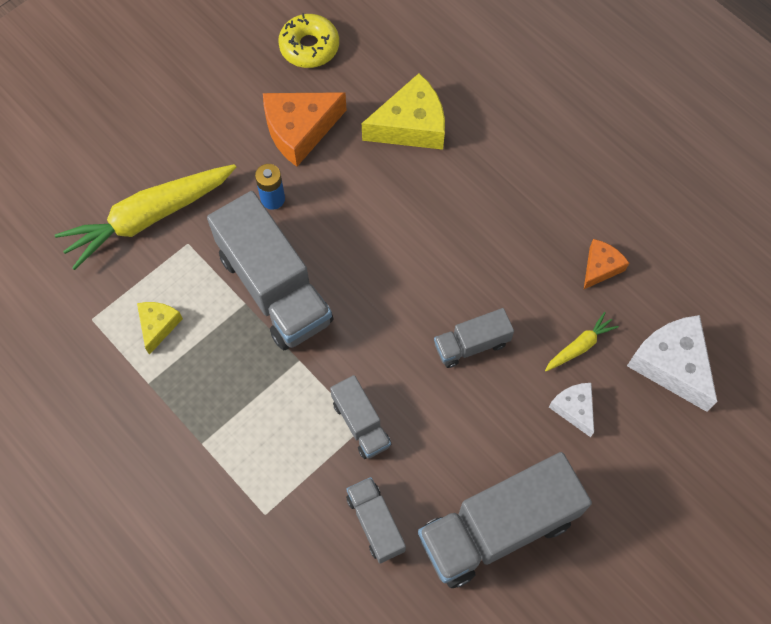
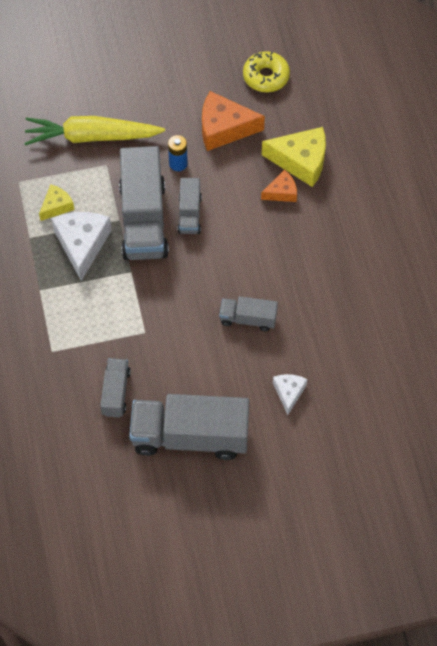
camera: 30 degrees right, 5 degrees down
(361, 423) = (145, 329): grey truck -> grey truck (189, 214)
(579, 346) = (319, 357): yellow carrot -> none
(600, 267) = (368, 315): orange cheese -> orange cheese (281, 192)
(672, 364) = (374, 400): white cheese -> white cheese (82, 244)

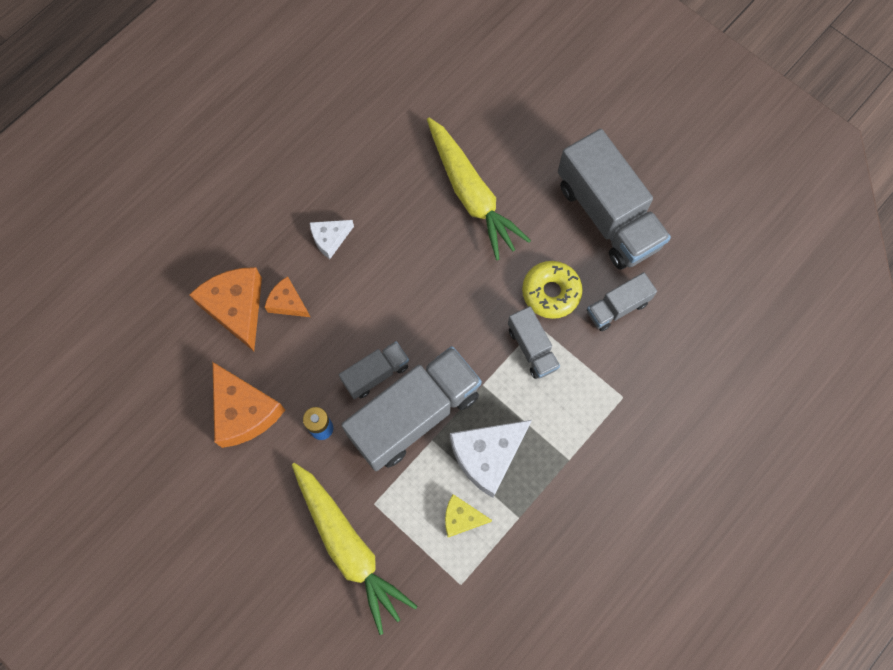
camera: 125 degrees left, 10 degrees up
(248, 319) = (454, 243): grey truck -> grey truck (532, 348)
(266, 76) = (144, 413): yellow donut -> yellow donut (551, 292)
(278, 355) = (471, 194): none -> yellow carrot
(289, 393) = (502, 162): white cheese -> white cheese (330, 239)
(301, 161) = (236, 308): yellow cheese -> orange cheese

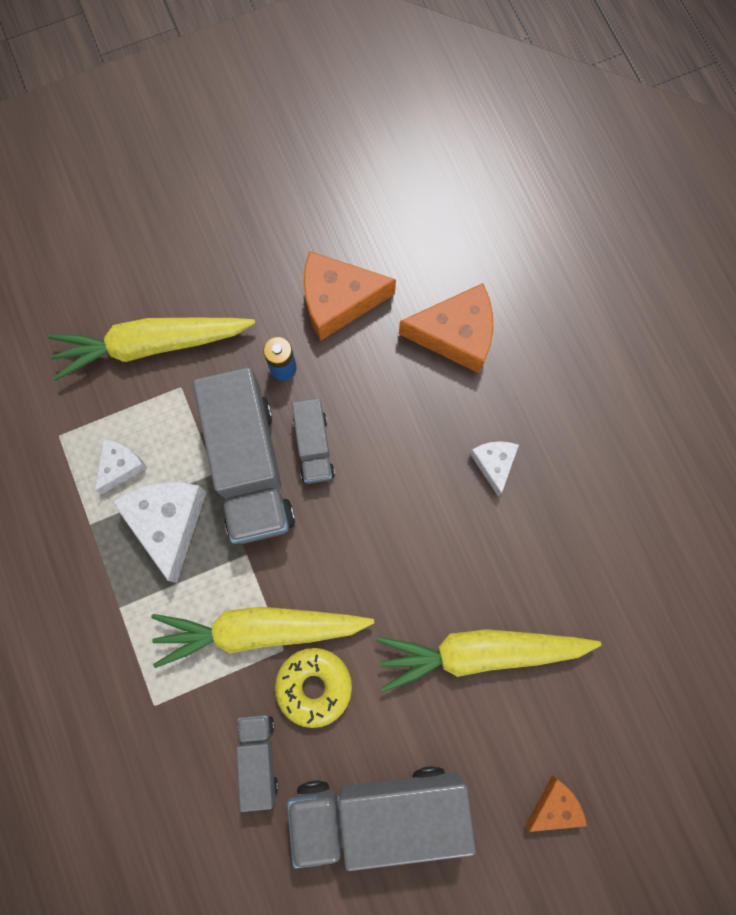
camera: 115 degrees right, 5 degrees up
(288, 302) = (437, 389): orange cheese -> orange cheese (554, 805)
(461, 518) = (120, 466): yellow cheese -> white cheese
(532, 348) = (259, 630): grey truck -> yellow carrot

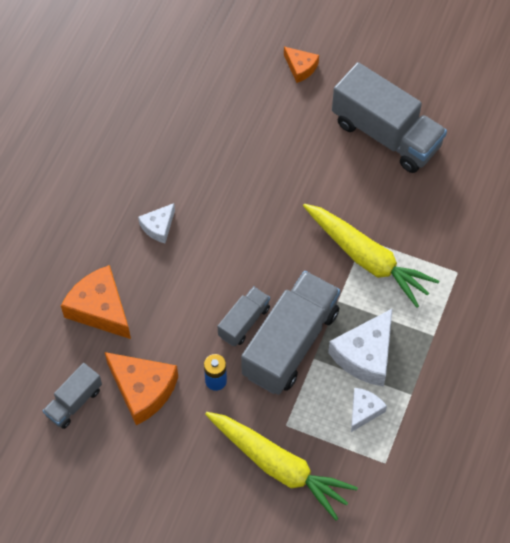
camera: 135 degrees left, 15 degrees down
(120, 466) = (364, 411): white cheese -> white cheese turned 135 degrees clockwise
(258, 757) = (424, 204): grey truck -> grey truck (74, 402)
(314, 686) = (364, 209): yellow donut -> none
(480, 652) = (265, 153): yellow carrot -> none
(554, 805) = (300, 68): orange cheese -> orange cheese turned 150 degrees counterclockwise

